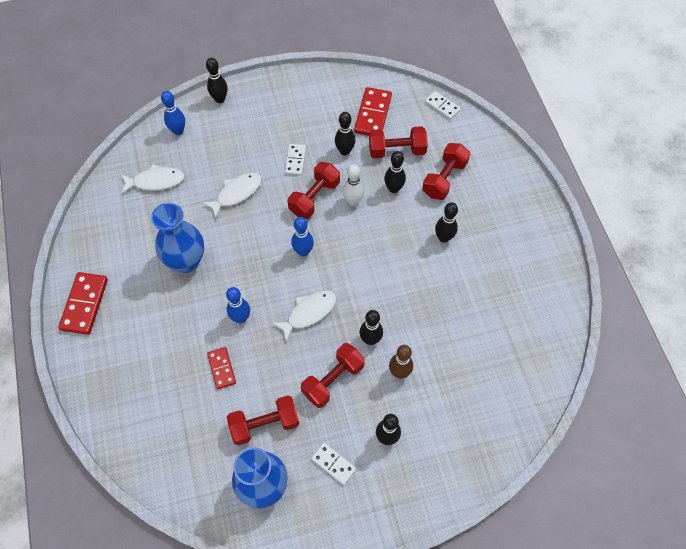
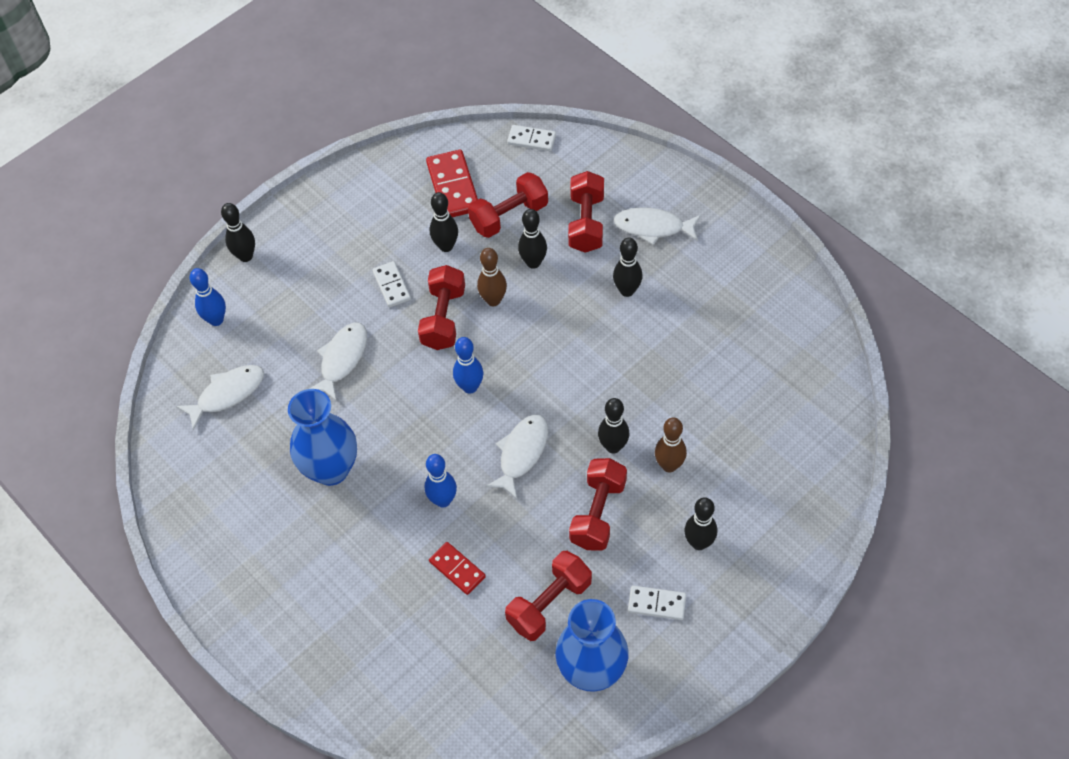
camera: 25 degrees left, 5 degrees down
(85, 304) = (233, 584): red domino -> none
(353, 201) = (493, 300): white bowling pin -> brown bowling pin
(487, 203) = (653, 227): none -> white fish

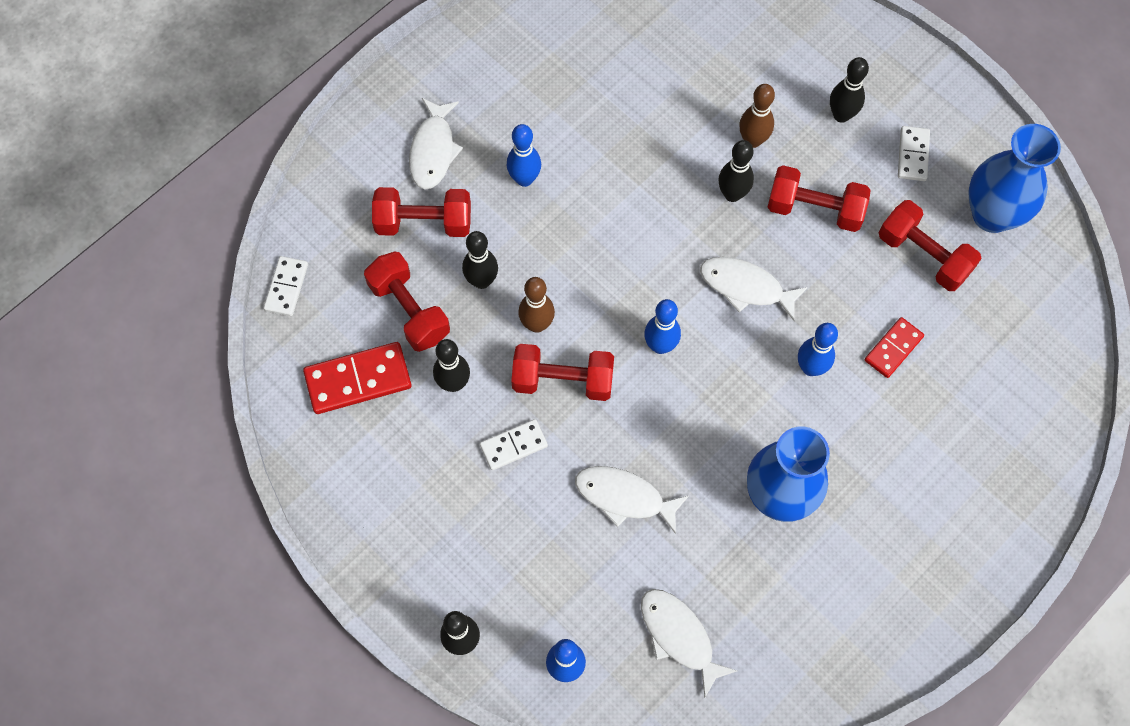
camera: 95 degrees left, 10 degrees up
(627, 290) = (524, 179): black bowling pin -> blue bowling pin

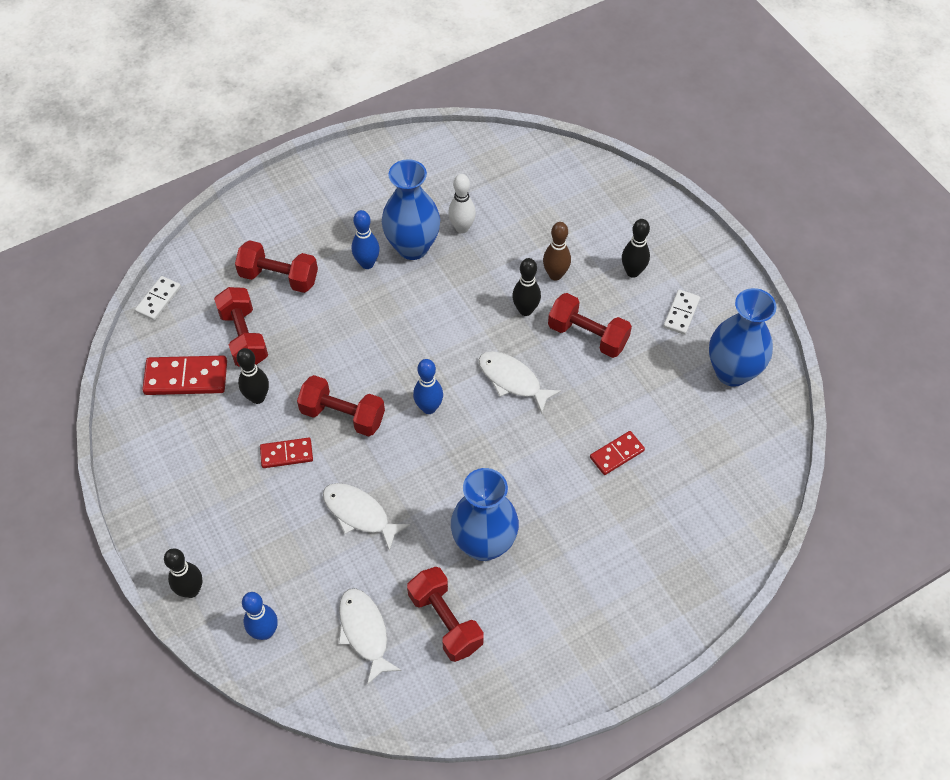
camera: 15 degrees right, 10 degrees down
(433, 150) = (305, 228): white fish -> none
(482, 281) = (307, 328): black bowling pin -> none
(513, 445) = (286, 454): white domino -> red domino
(537, 324) = (338, 369): brown bowling pin -> none
(572, 144) = (412, 247): none -> blue vase
(622, 105) = (462, 228): none -> white bowling pin
(810, 368) = (544, 452): blue bowling pin -> none
(923, 255) = (665, 390): red dumbbell -> red dumbbell (445, 621)

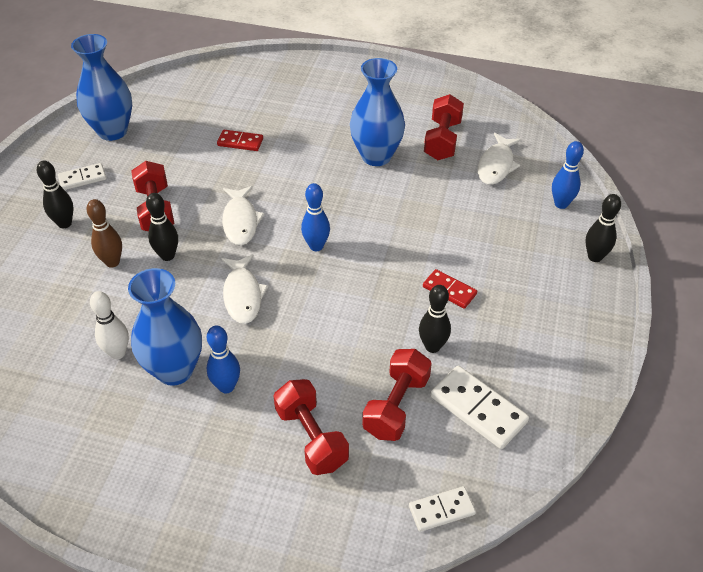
camera: 135 degrees left, 10 degrees down
(186, 378) = (478, 409): red domino -> white domino
(343, 415) = (381, 285): red dumbbell -> none
(359, 514) = (436, 221): white fish -> white fish (243, 295)

